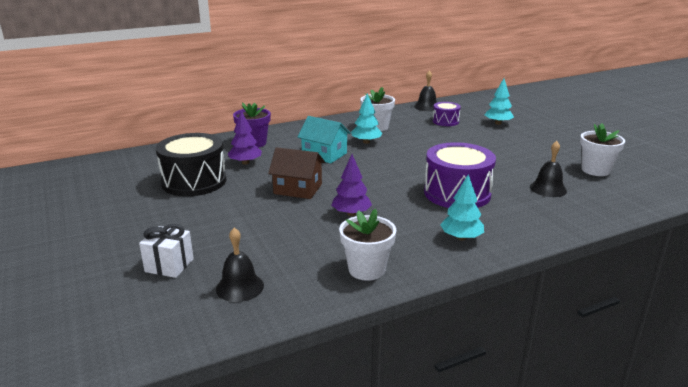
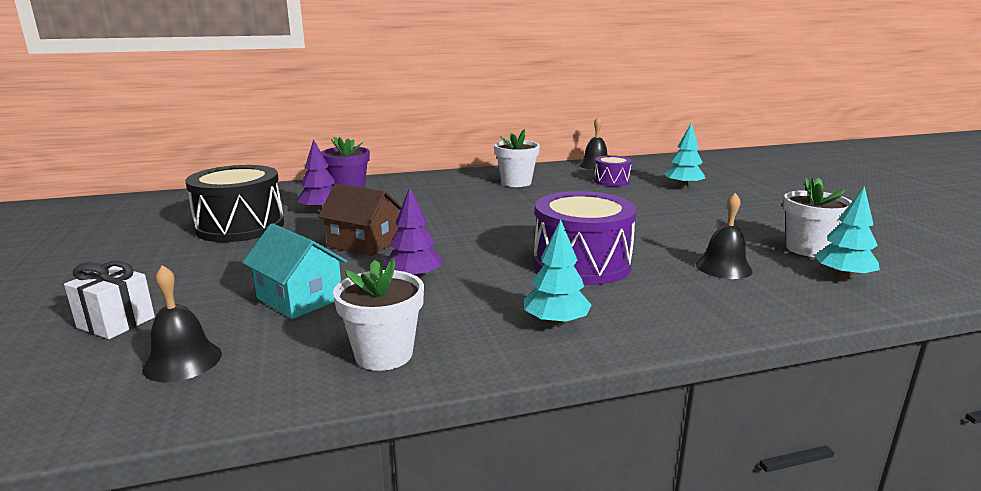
camera: 10 degrees right, 5 degrees down
(324, 154) = (428, 207): turquoise house -> turquoise house (299, 298)
(366, 142) = (491, 197): turquoise tree -> turquoise tree (843, 276)

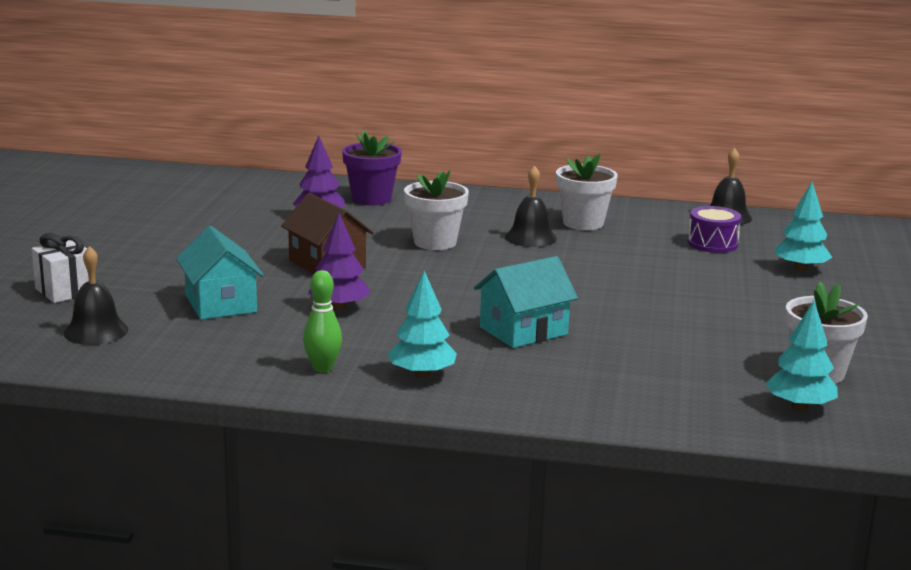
camera: 25 degrees right, 0 degrees up
(240, 226) = (225, 221): black drum -> none
(384, 354) = (247, 363): white flower pot -> white flower pot (435, 242)
(462, 340) = (322, 368): none -> green bowling pin
(581, 264) = (523, 331): purple drum -> turquoise house
(723, 267) = (675, 368): black bell -> black bell (530, 238)

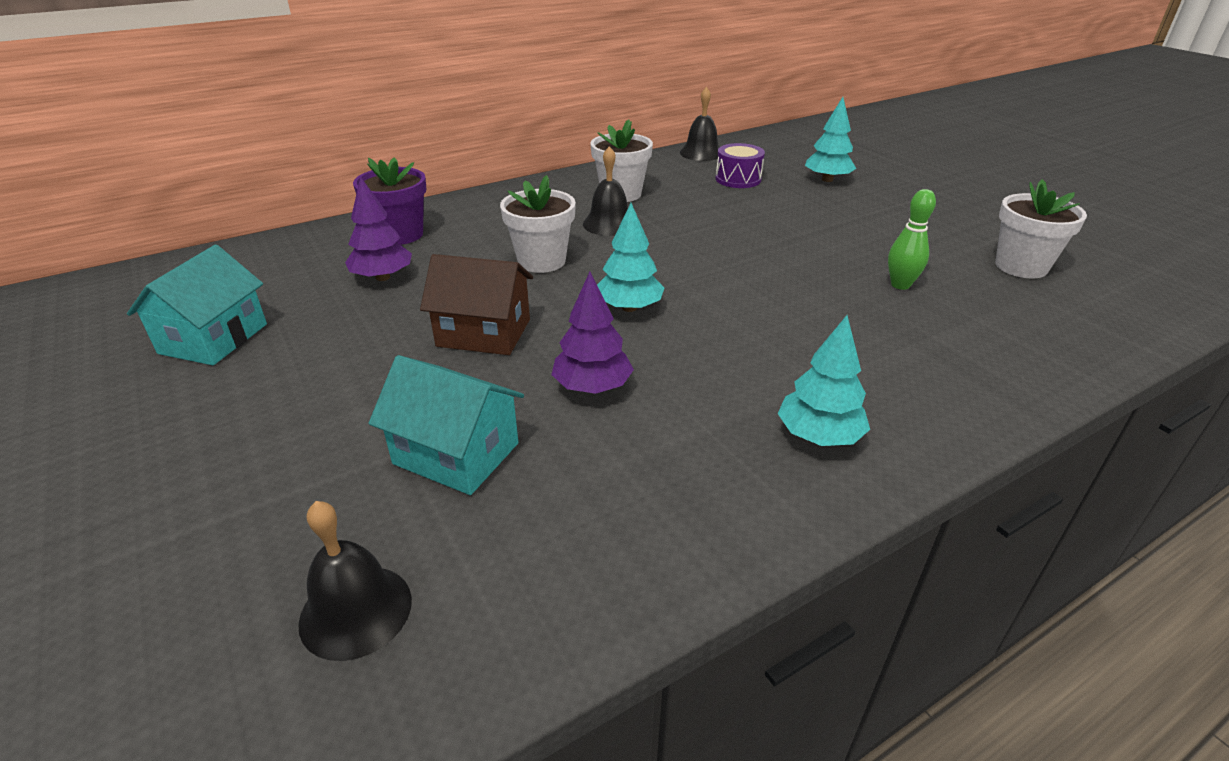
camera: 40 degrees left, 15 degrees up
(65, 291) = (198, 554): white gift -> none
(322, 368) = (723, 489): green bowling pin -> green bowling pin (900, 285)
(523, 331) = (788, 328): turquoise house -> turquoise house (214, 338)
(799, 407) = (1081, 305): turquoise tree -> turquoise tree (629, 308)

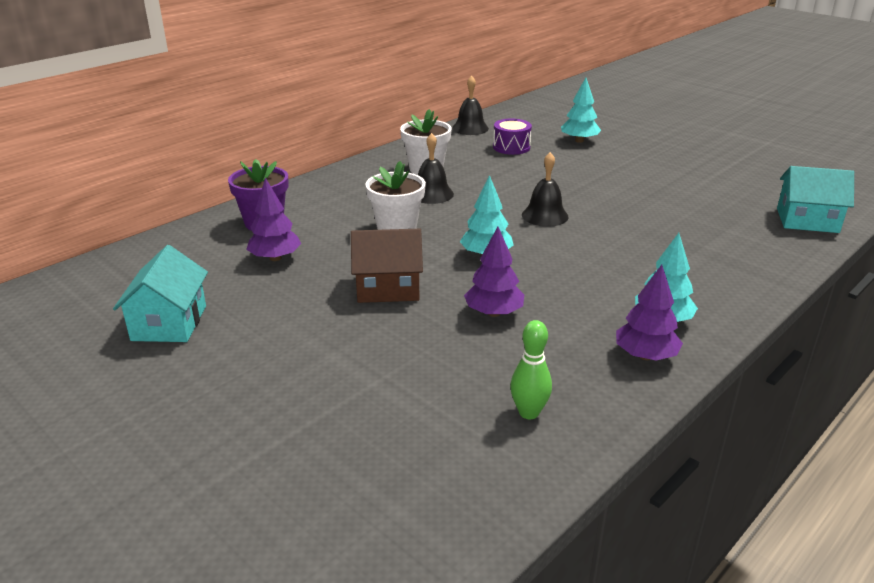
camera: 15 degrees left, 5 degrees down
(356, 611) = (425, 472): black bell -> black bell (545, 215)
(456, 453) = (425, 370): turquoise house -> turquoise house (807, 220)
(766, 488) = (645, 356): none -> purple tree
(900, 285) = (668, 214): green bowling pin -> green bowling pin (529, 412)
(1021, 266) = (742, 191): white flower pot -> none

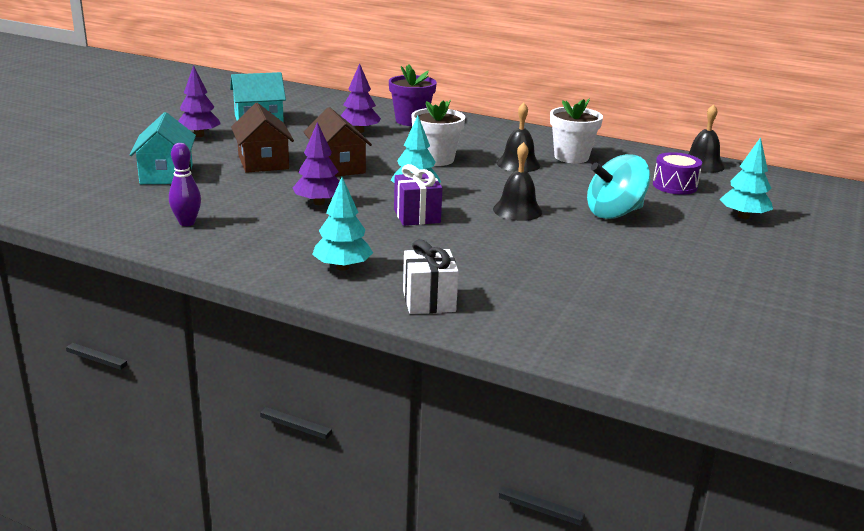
camera: 70 degrees right, 5 degrees down
(343, 336) = (263, 162): none -> brown house
(529, 412) = (187, 223): green bowling pin -> purple bowling pin
(546, 263) = (417, 216): none -> purple gift
(561, 180) = (614, 213): none -> turquoise spinning top
(645, 356) = (278, 261): purple tree -> purple tree (199, 135)
(731, 287) = (429, 301): none -> white gift
(807, 220) = (653, 356): turquoise house -> turquoise house (166, 174)

